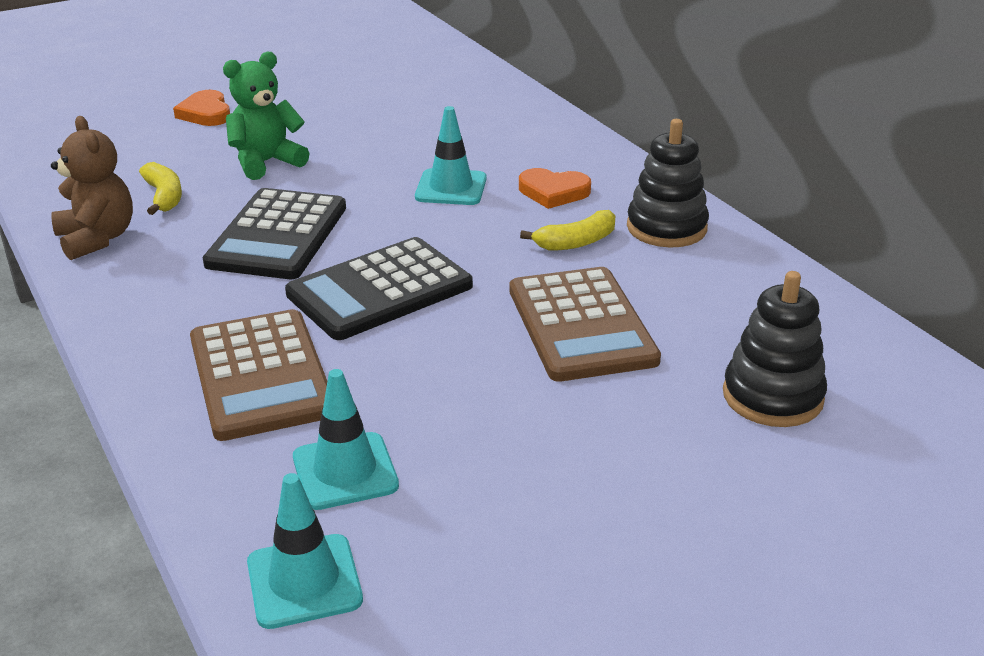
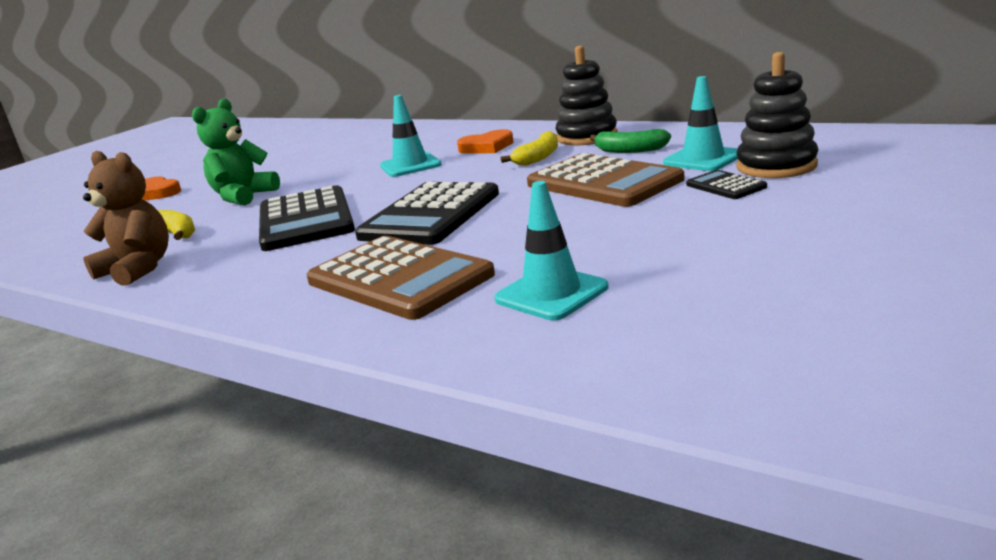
camera: 25 degrees left, 10 degrees down
(304, 581) = (619, 355): turquoise traffic cone -> turquoise traffic cone (703, 159)
(675, 280) = (630, 150): none -> green banana
(680, 401) = (725, 186): none -> black calculator

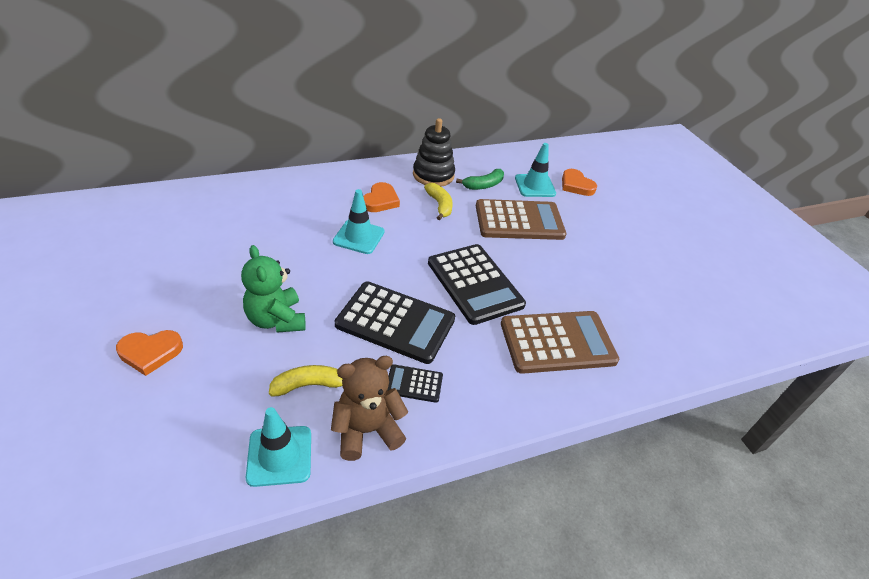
camera: 60 degrees left, 20 degrees up
(551, 293) = (637, 317): turquoise traffic cone -> turquoise traffic cone (279, 455)
(725, 186) = (579, 208): black calculator -> black calculator (414, 384)
(776, 166) = (576, 185): black stacking toy -> orange heart

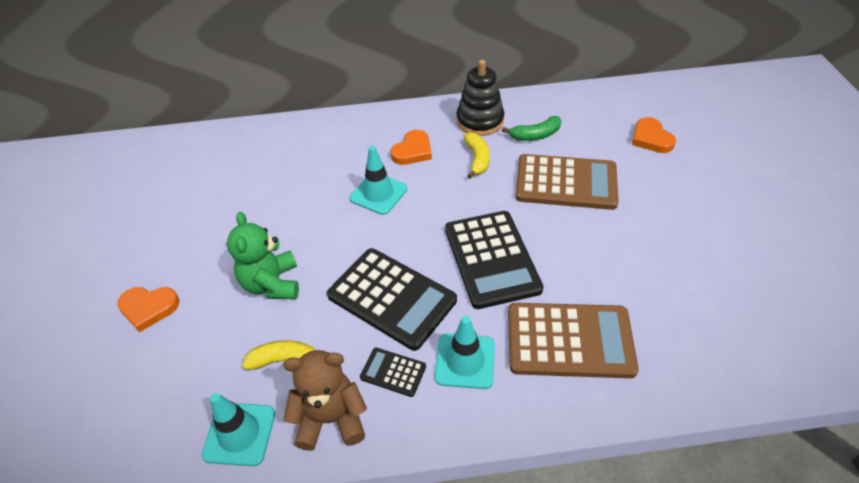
camera: 20 degrees right, 5 degrees up
(535, 186) = (598, 138): turquoise traffic cone -> turquoise traffic cone (465, 361)

